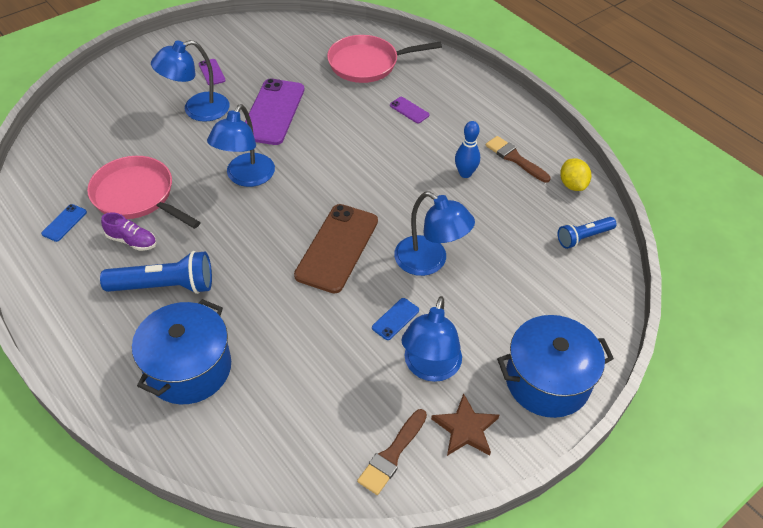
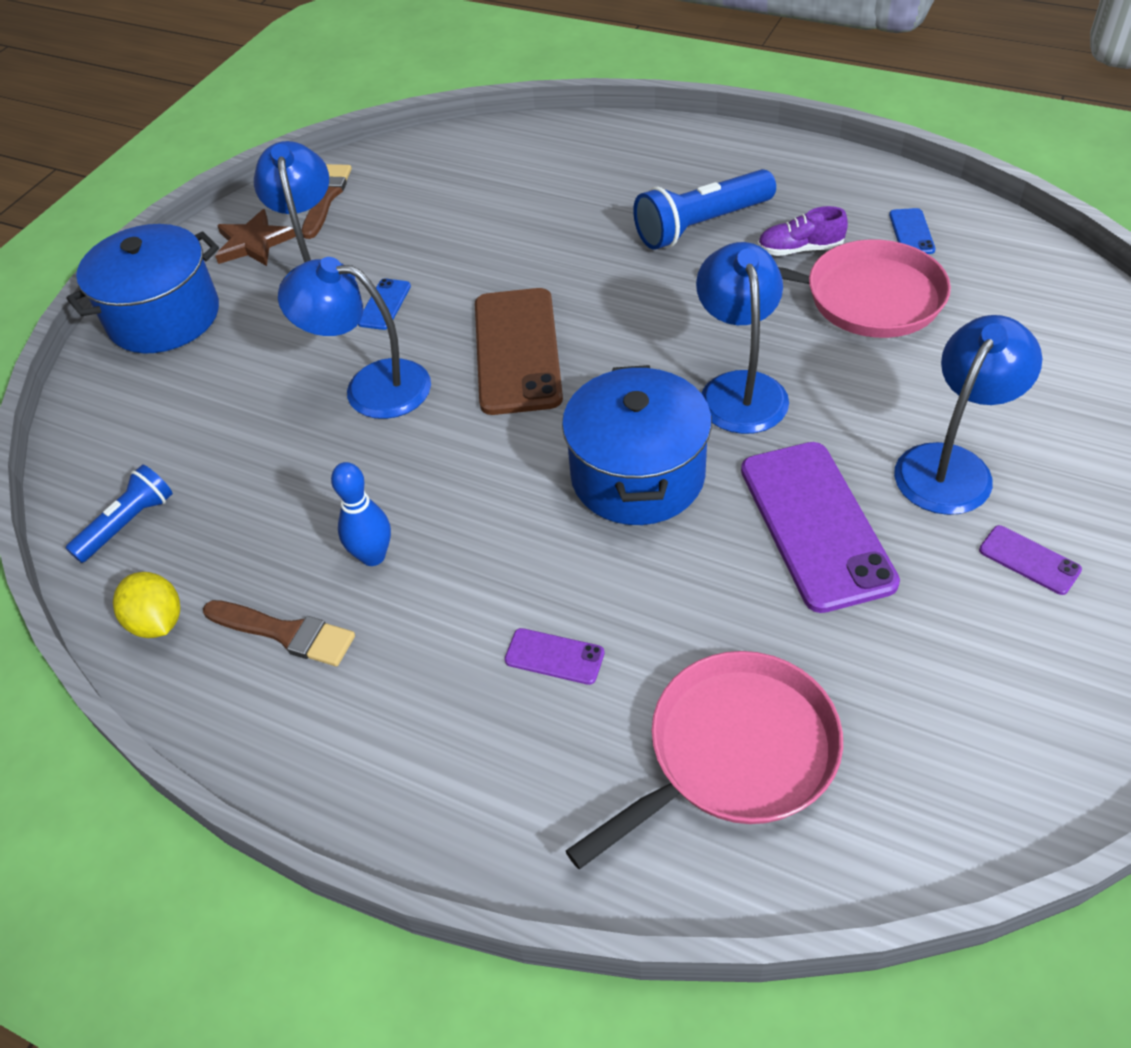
camera: 160 degrees right, 0 degrees up
(189, 368) = (593, 177): blue pot -> blue pot (637, 475)

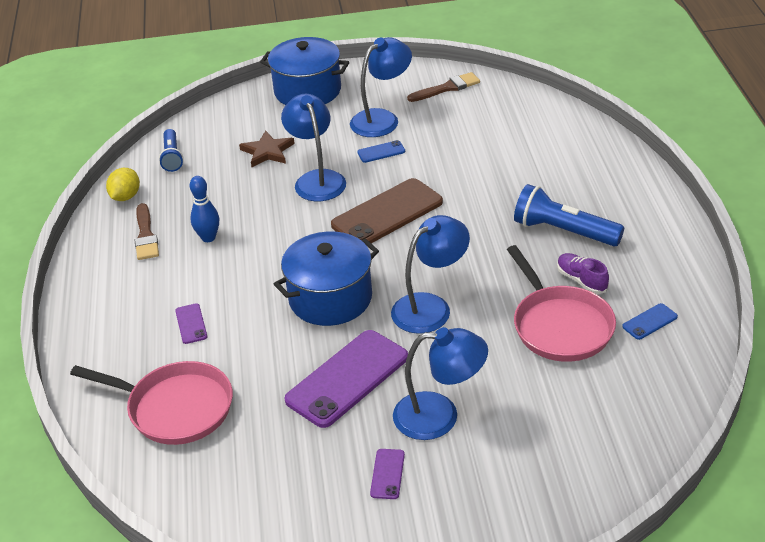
camera: 55 degrees right, 10 degrees down
(128, 524) = (172, 157): blue flashlight -> blue flashlight turned 75 degrees clockwise
(254, 243) = (387, 86): brown star -> brown star (267, 152)

